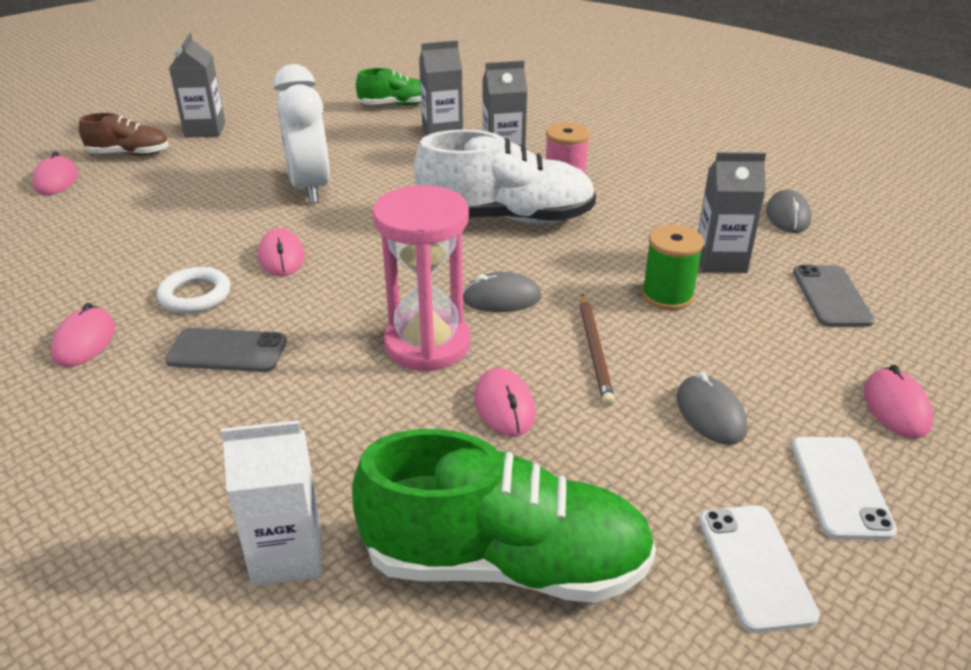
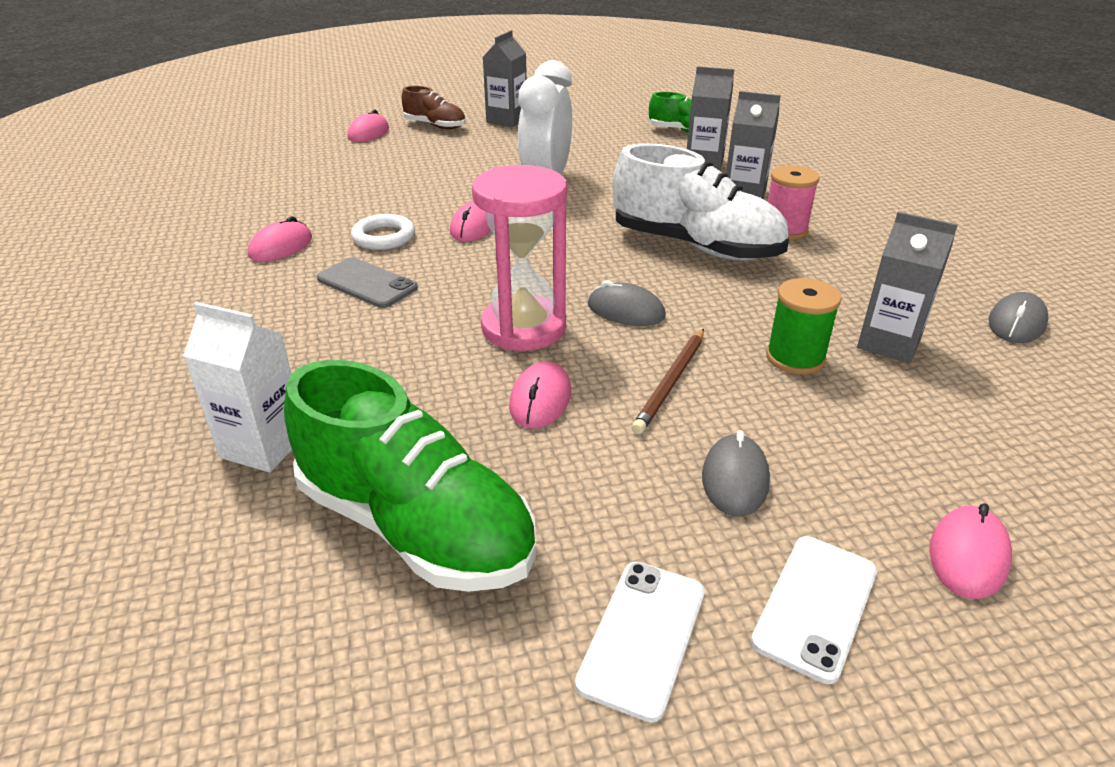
camera: 30 degrees right, 0 degrees up
(831, 296) = (994, 417): grey phone -> none

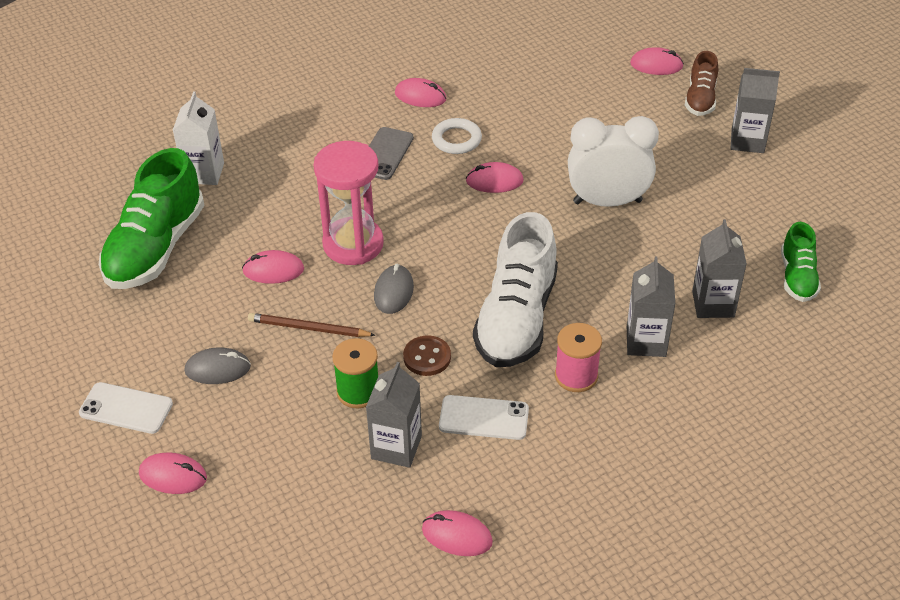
camera: 75 degrees right, 10 degrees up
(642, 637) = (98, 344): white phone -> white phone (484, 418)
(743, 304) = (427, 357): none -> brown button
(1016, 323) = (457, 535): grey mouse -> pink mouse

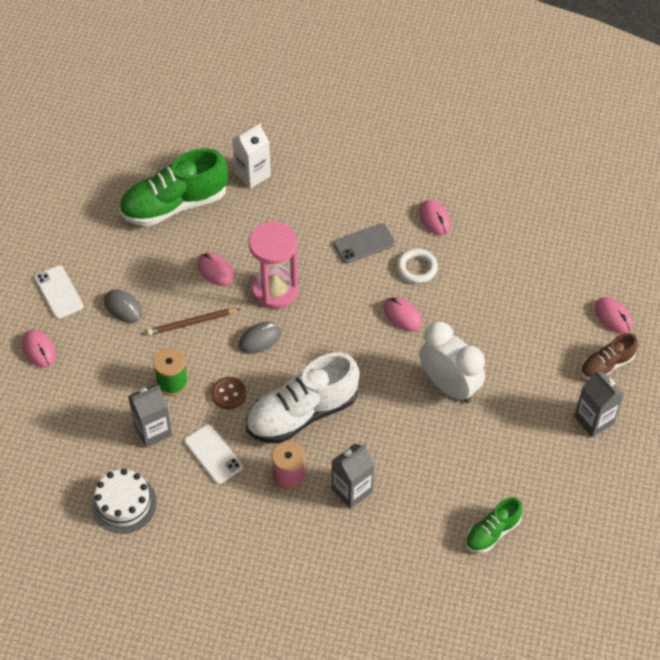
camera: 45 degrees right, 10 degrees up
(308, 328) = (192, 323): brown pencil -> brown pencil turned 75 degrees counterclockwise
(457, 535) = (123, 503): pink mouse -> white cake
(713, 304) = (419, 503): grey carton -> none

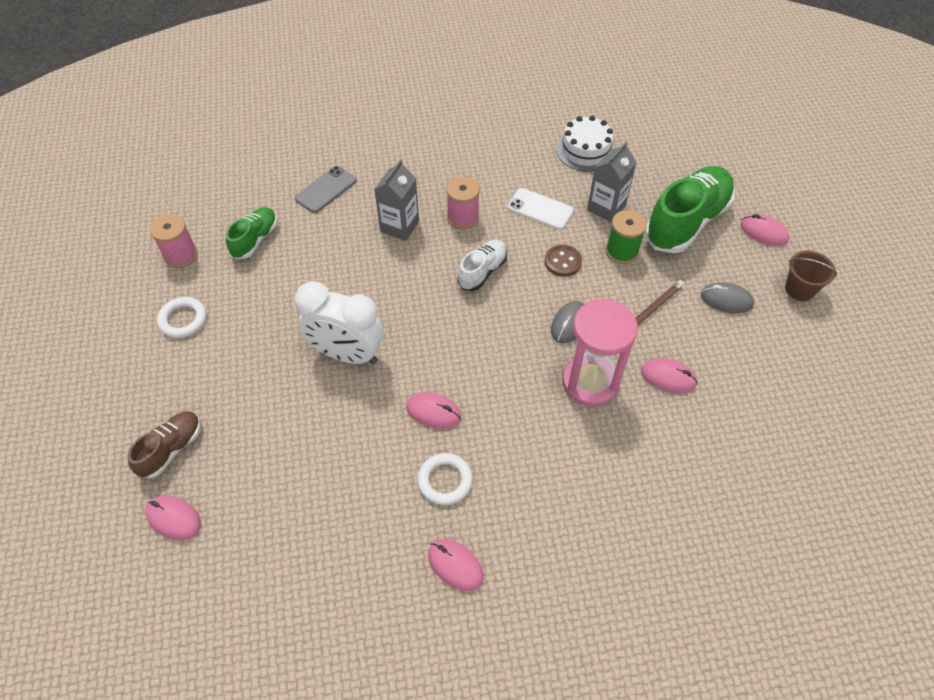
camera: 155 degrees right, 0 degrees up
(58, 292) = (799, 289): white phone -> brown bucket
(175, 205) = (777, 439): green shoe -> green shoe (686, 222)
(252, 174) = (724, 526): white carton -> none
(302, 413) = (482, 271): white shoe -> white shoe, size x0.53
(364, 244) = (525, 486): grey phone -> grey phone (326, 190)
(566, 543) = (181, 255): none -> pink spool
(577, 473) = (183, 320): none -> white ring
(594, 420) = (175, 379): grey carton -> none

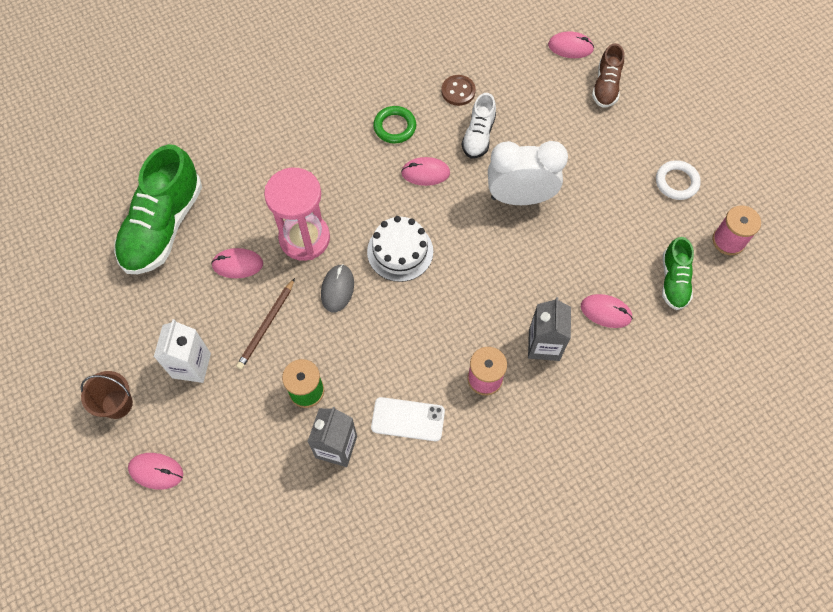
camera: 160 degrees right, 10 degrees up
(326, 190) = (645, 366): grey phone -> none
(445, 480) = (394, 127): white ring -> green ring
(455, 565) = (365, 78): pink mouse -> pink mouse (606, 312)
(482, 271) = (438, 318): white shoe -> white shoe (478, 135)
(563, 262) = (363, 357): brown button -> brown button (458, 91)
(585, 150) = (382, 533): white cake -> white cake (400, 251)
(686, 222) = (244, 456): green shoe -> green shoe (163, 226)
(726, 300) = (191, 365): grey mouse -> white carton

